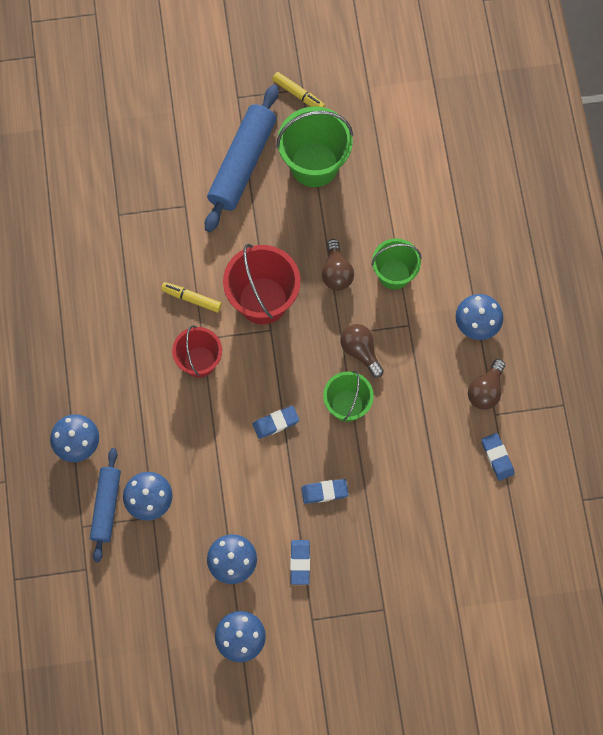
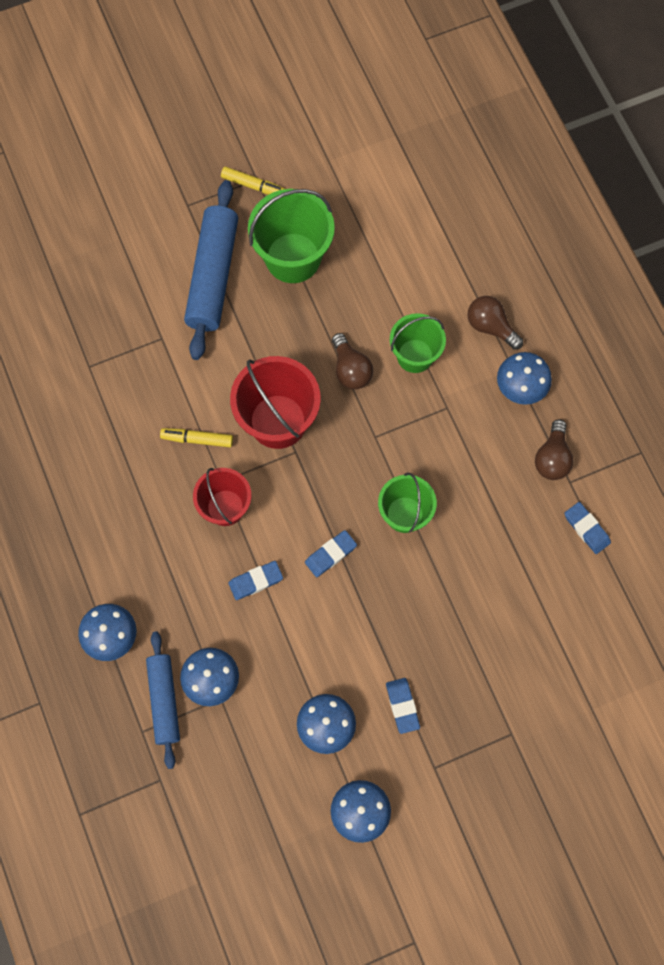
camera: 15 degrees left, 0 degrees up
(324, 492) = (407, 618): blue eraser -> blue eraser (256, 581)
(360, 351) = (402, 450): brown light bulb -> brown light bulb (490, 327)

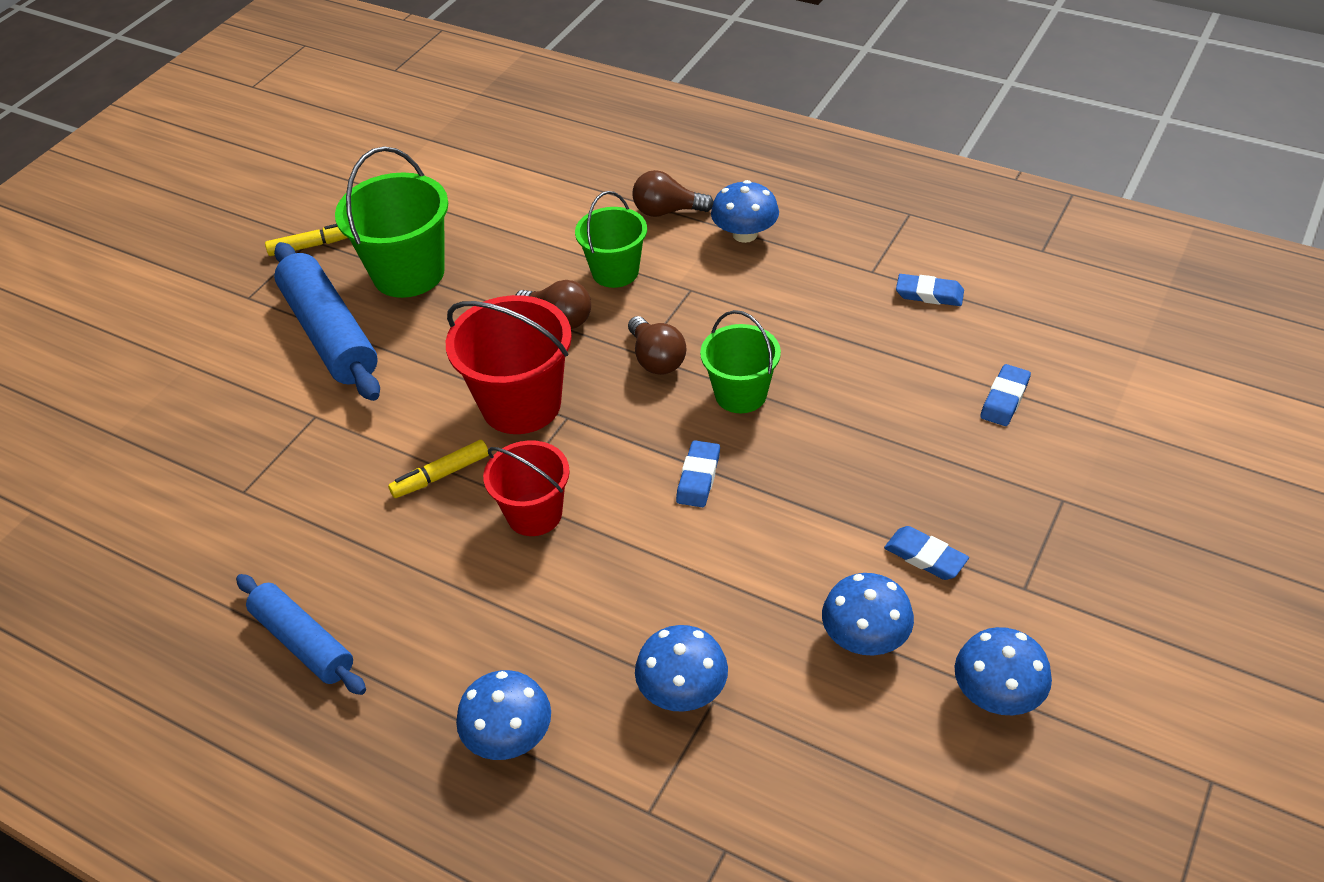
camera: 35 degrees left, 25 degrees down
(164, 700) = (644, 756): blue rolling pin -> blue rolling pin (303, 642)
(256, 581) = (638, 557): blue eraser -> blue eraser (1004, 399)
(552, 458) = (834, 265): brown light bulb -> brown light bulb (656, 359)

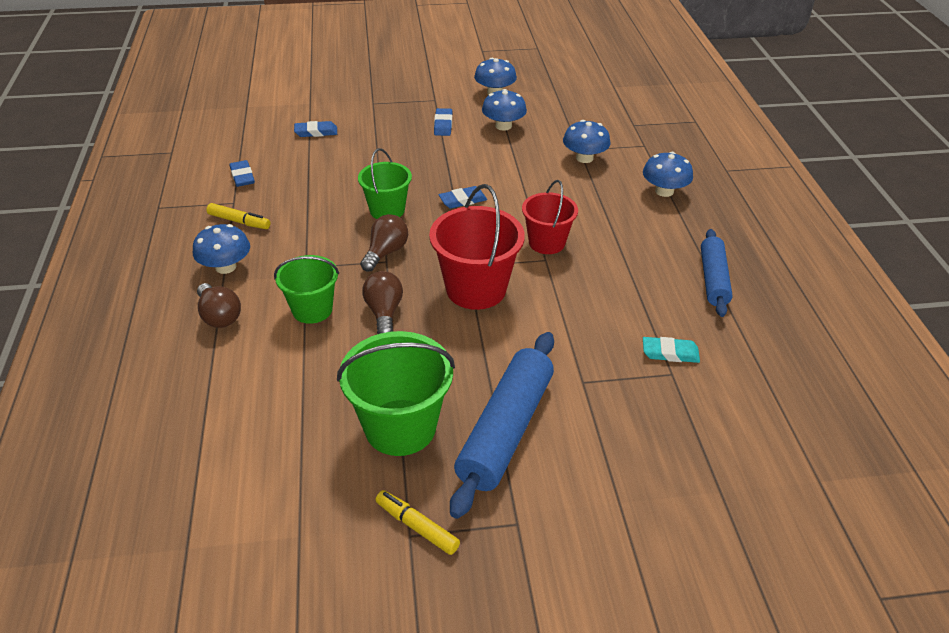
camera: 130 degrees left, 5 degrees down
(264, 509) = (670, 353): none -> turquoise eraser
(441, 475) = (561, 292): yellow marker -> yellow marker (239, 221)

